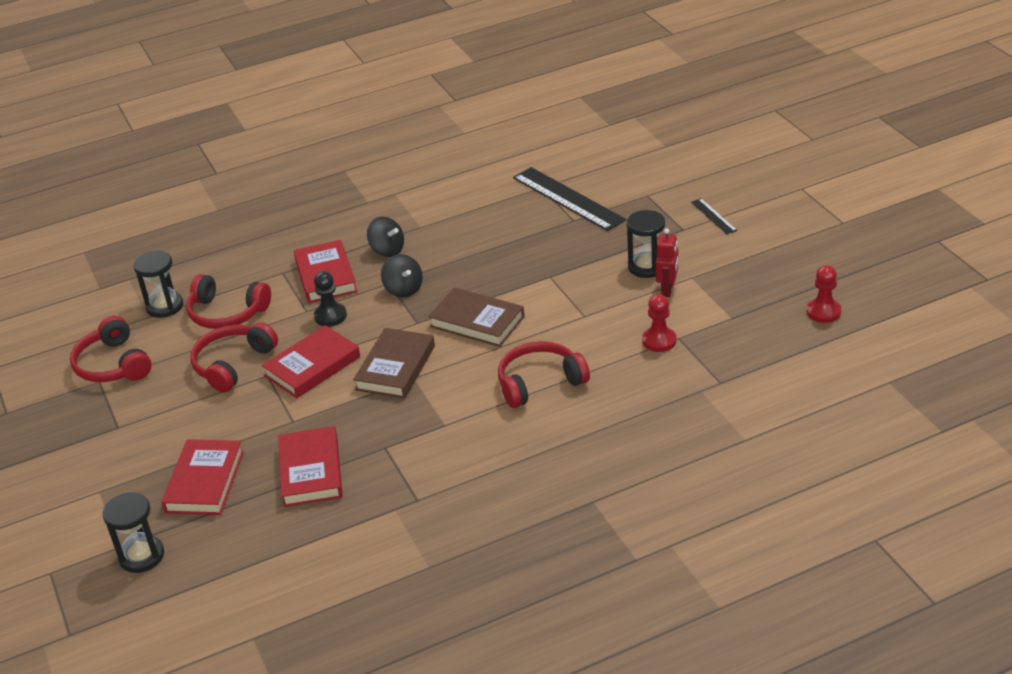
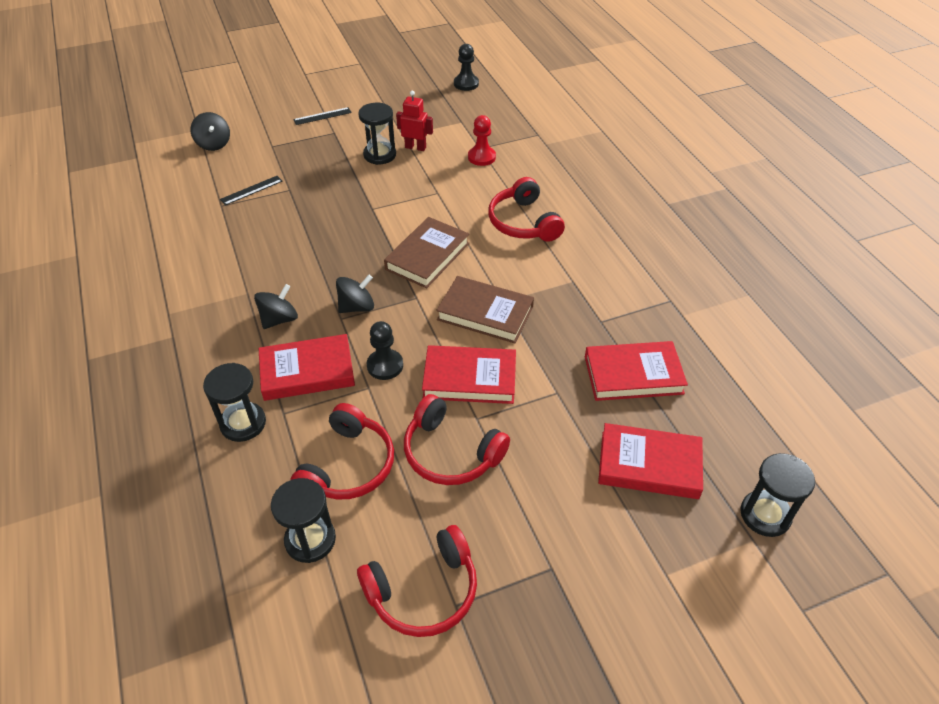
camera: 90 degrees left, 10 degrees up
(274, 255) = (243, 423): none -> black hourglass
(312, 366) = (469, 379): red book -> red book turned 45 degrees counterclockwise
(568, 198) = (251, 190): black ruler -> black ruler, size x0.47
(642, 160) = (214, 144): none -> black spinning top
(823, 312) = (466, 84): red pawn -> black pawn

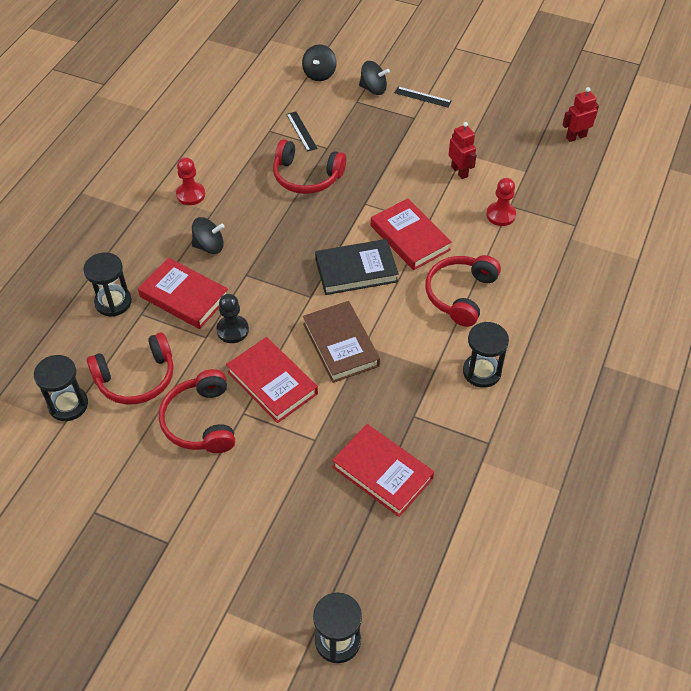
camera: 45 degrees right, 5 degrees up
(209, 292) = (190, 194): none -> red pawn
(251, 190) = (301, 131): black ruler -> black ruler turned 60 degrees clockwise
(357, 307) = (265, 274): black spinning top -> black spinning top (373, 89)
(380, 155) = (424, 160): black hourglass -> black hourglass (482, 372)
(424, 591) = (88, 488): red headphones -> red headphones (306, 177)
(427, 256) = (356, 270): brown book -> black book
(466, 84) = (576, 137): black pawn -> red robot
(649, 465) = (308, 539): red book -> red book (410, 238)

